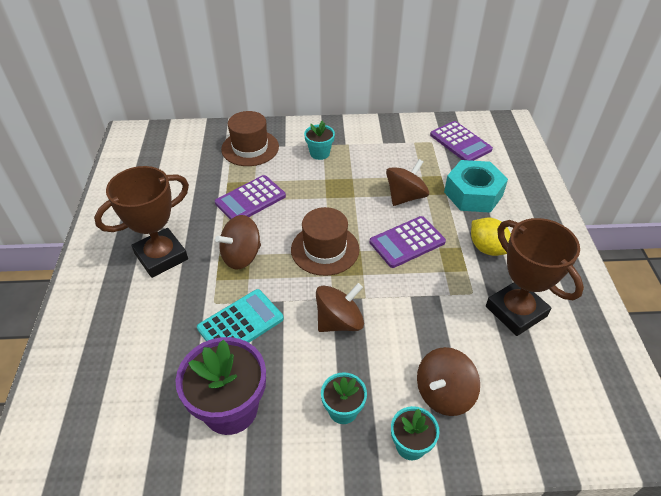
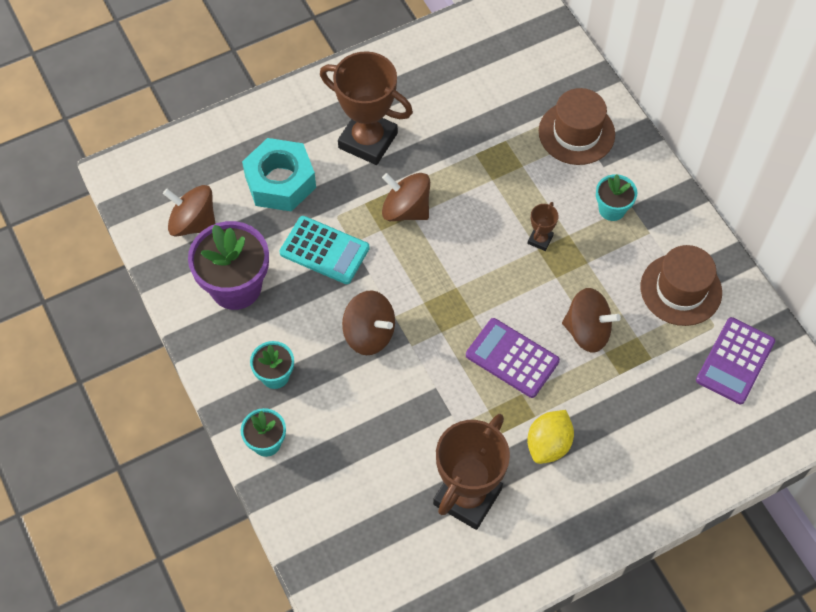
camera: 65 degrees right, 15 degrees up
(250, 199) = (491, 176): purple calculator -> none
(319, 193) = (540, 239): none -> brown trophy
(325, 249) = (457, 281): brown hat -> brown hat (681, 289)
(443, 394) = (331, 454): brown spinning top -> brown spinning top (193, 223)
(473, 194) = (637, 404): turquoise nut -> turquoise nut (280, 182)

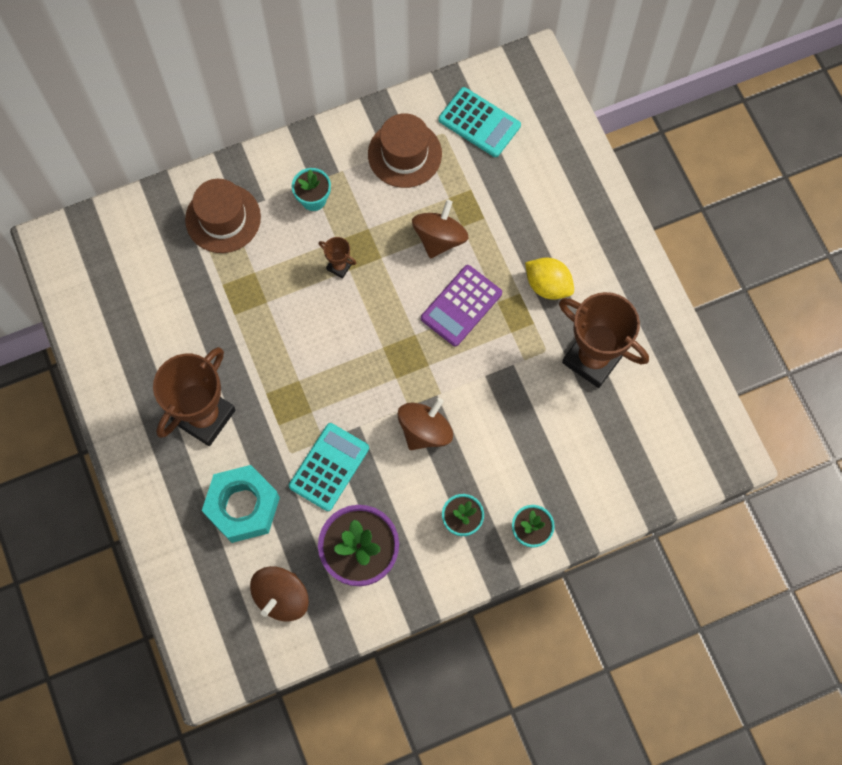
camera: 85 degrees left, 10 degrees up
(406, 209) = (291, 386): brown spinning top -> none
(735, 361) = (479, 123): purple calculator -> turquoise calculator

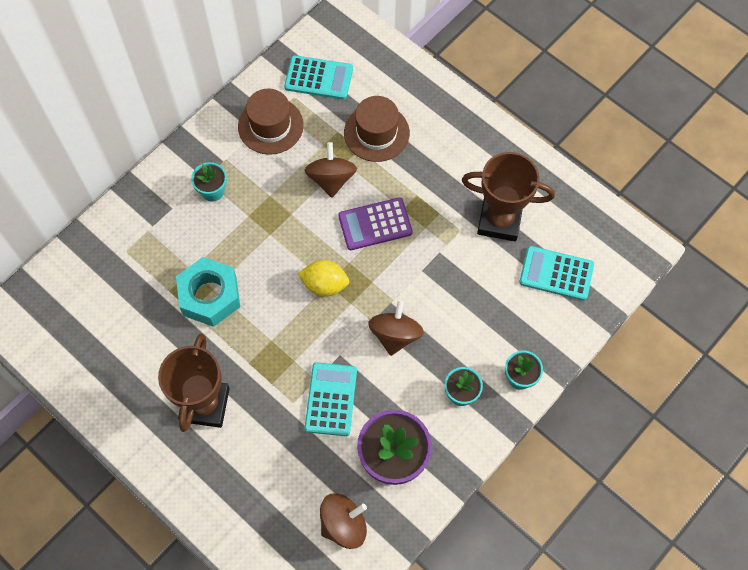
camera: 25 degrees left, 5 degrees down
(223, 218) = (143, 237): brown hat -> brown hat (376, 133)
(243, 507) = (274, 464): turquoise nut -> turquoise nut (210, 296)
(281, 597) = (344, 524): brown spinning top -> brown spinning top turned 120 degrees counterclockwise
(339, 266) = (260, 235): brown trophy -> none
(461, 306) = (375, 224): purple calculator -> purple calculator turned 60 degrees clockwise
(548, 285) = (436, 179): yellow lemon -> yellow lemon (325, 285)
(624, 441) = (556, 273): none -> turquoise calculator

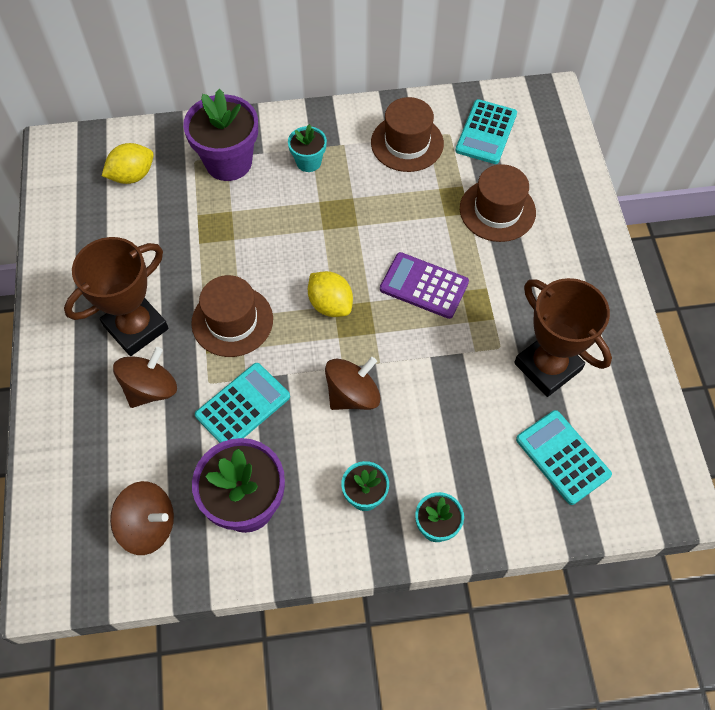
camera: 40 degrees right, 5 degrees down
(89, 297) = (132, 176): none -> yellow lemon
(153, 234) = (228, 162): none -> purple flower pot
(210, 296) = (225, 243): turquoise nut -> none
(268, 348) = (232, 321): none -> brown hat
(318, 78) = (486, 132): turquoise calculator -> turquoise calculator turned 60 degrees clockwise
(331, 179) = (419, 221): brown spinning top -> brown spinning top (150, 389)

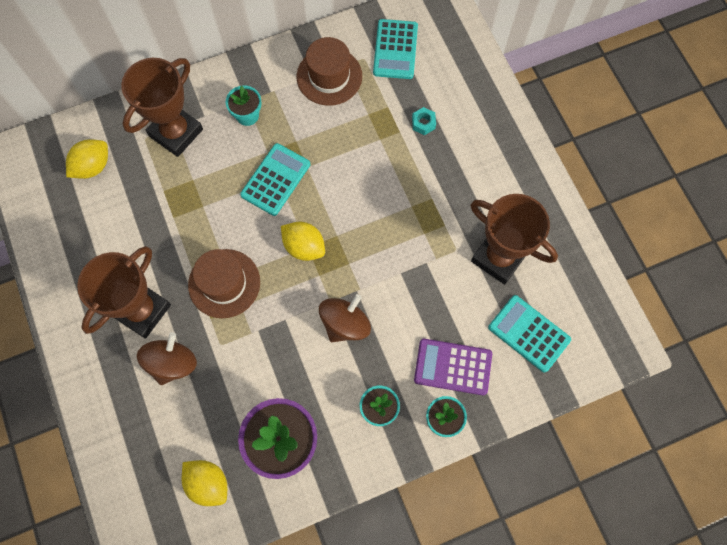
camera: 15 degrees left, 10 degrees up
(148, 526) = (208, 483): brown spinning top -> yellow lemon
(228, 162) = (176, 132): purple flower pot -> brown trophy
(243, 406) = (256, 358): turquoise calculator -> turquoise calculator (276, 180)
(424, 286) = (379, 209): purple calculator -> purple calculator (453, 367)
(497, 210) = (423, 123): brown hat -> turquoise nut

